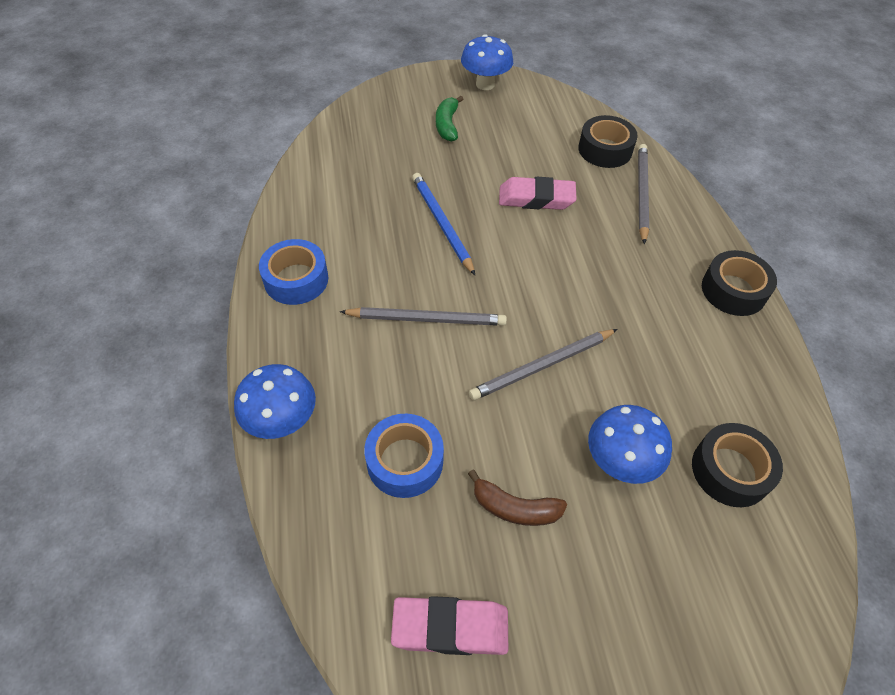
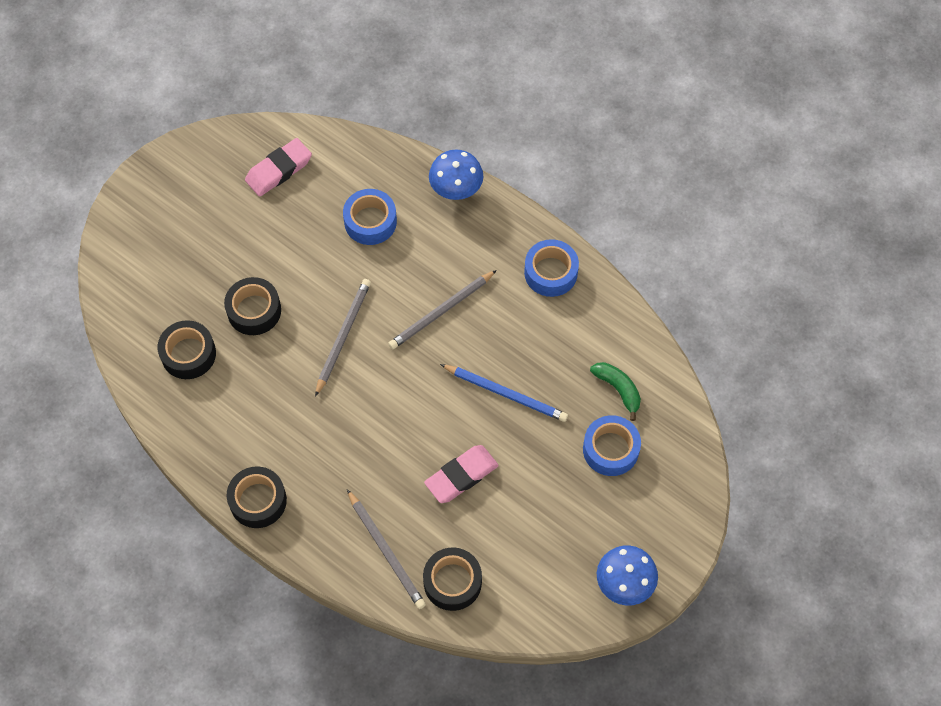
camera: 140 degrees right, 10 degrees up
(406, 145) = (610, 449): none -> blue tape
(447, 125) = (603, 501): green banana -> green banana (618, 389)
(515, 508) = (292, 243): brown banana -> none
(619, 462) = (254, 310): blue mushroom -> black tape

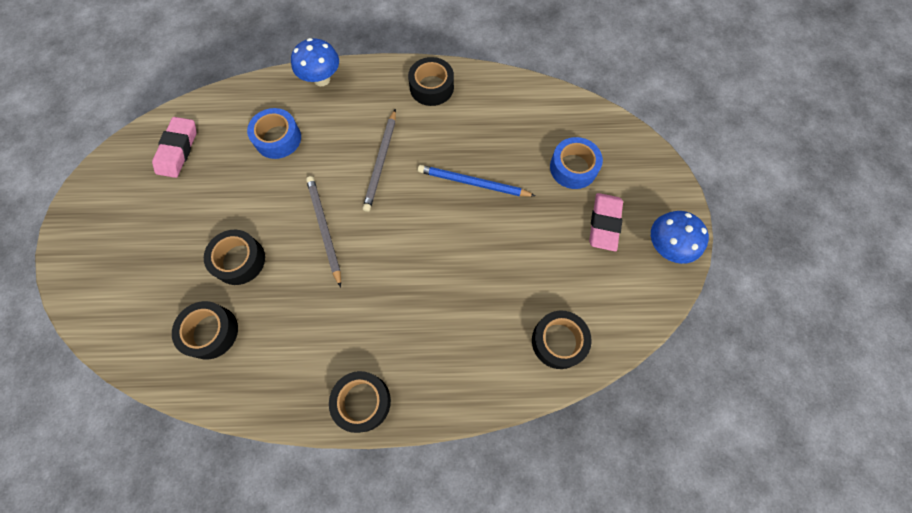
camera: 40 degrees left, 5 degrees up
(386, 551) = (492, 358): grey pencil -> none
(461, 476) = (495, 261): pink eraser -> pink eraser (604, 223)
(505, 393) = (473, 183): blue pencil -> blue pencil turned 150 degrees counterclockwise
(550, 272) = (431, 87): blue tape -> black tape
(618, 389) = (541, 127): green banana -> none

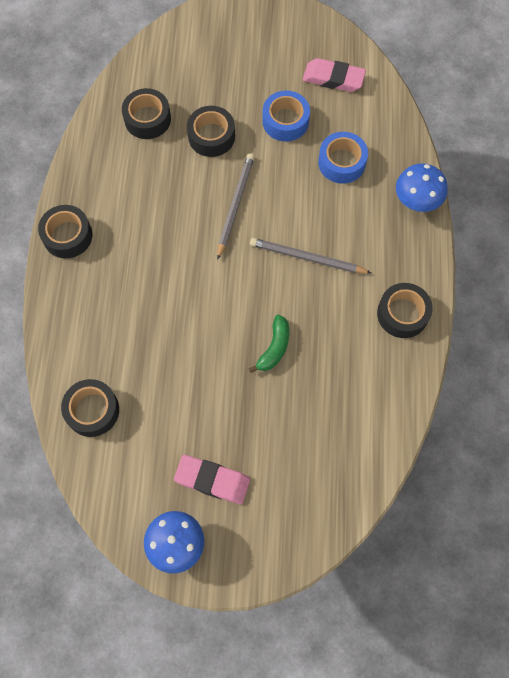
camera: 95 degrees right, 0 degrees up
(324, 229) = (235, 205): grey pencil -> grey pencil turned 60 degrees counterclockwise
(473, 183) = (274, 348): blue pencil -> green banana
(573, 168) = (285, 458): blue tape -> blue tape (285, 121)

